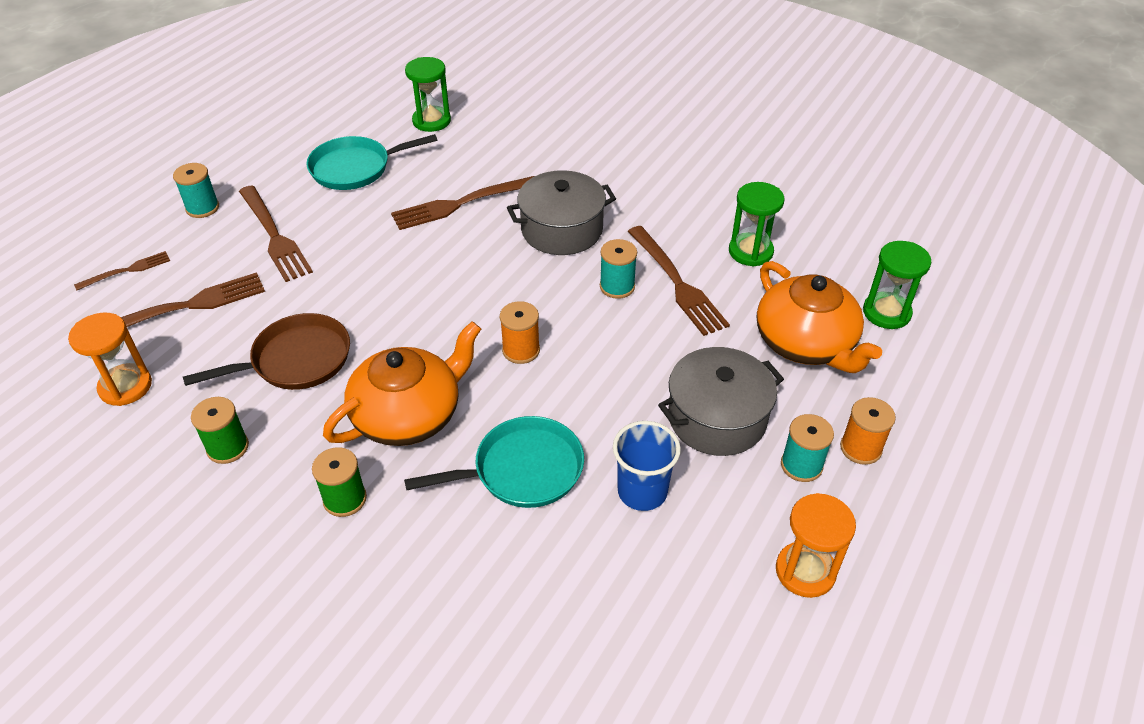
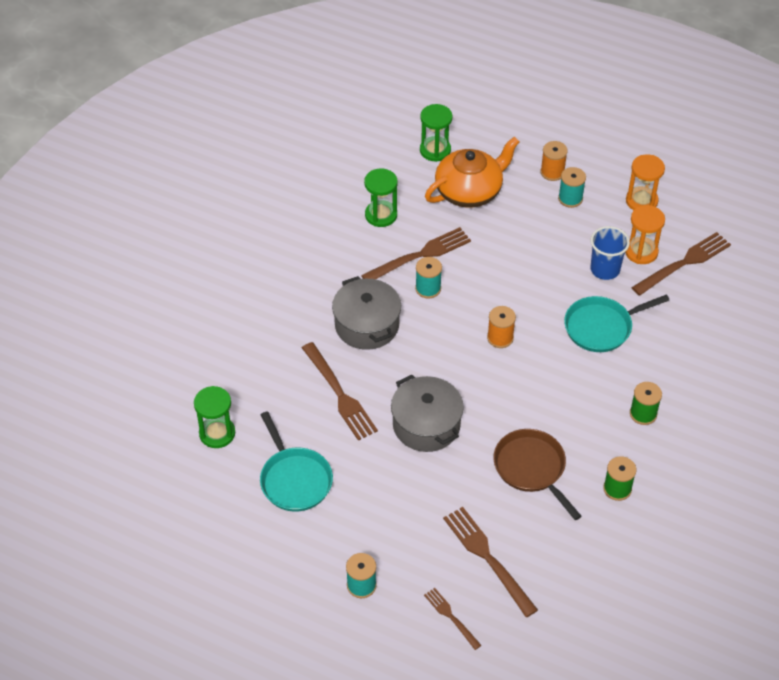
camera: 95 degrees left, 5 degrees up
(125, 386) = (576, 570): orange hourglass -> orange hourglass (641, 252)
(275, 236) = (394, 518): brown fork -> brown fork (684, 263)
(409, 415) = (569, 392): orange teapot -> none
(522, 470) = (601, 327): turquoise pan -> turquoise pan turned 90 degrees counterclockwise
(717, 418) = (541, 235): grey pot -> grey pot (426, 425)

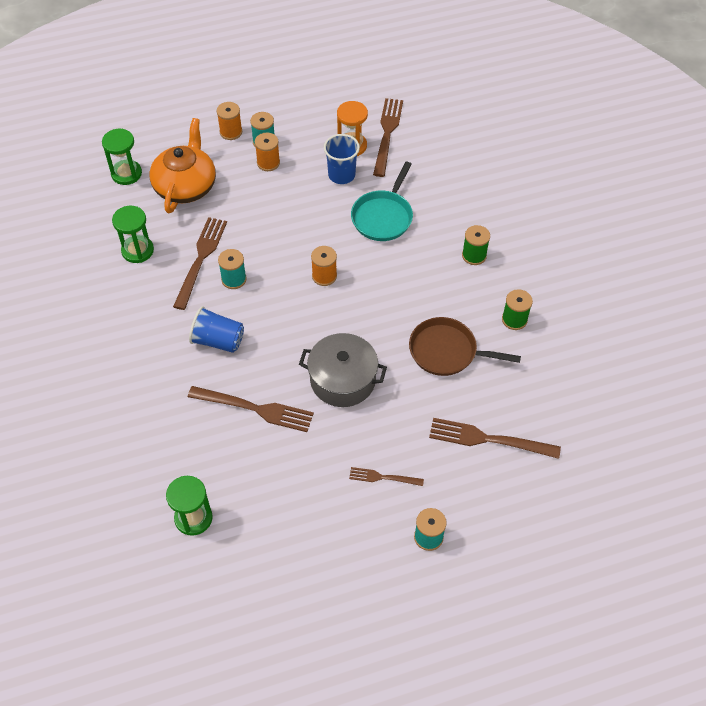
camera: 45 degrees left, 5 degrees up
(294, 479) = (293, 502): turquoise pan -> none
(367, 325) = (218, 341): grey pot -> blue cup
(450, 616) = (511, 503): brown fork -> brown fork (382, 477)
(555, 218) = (268, 163): none -> orange spool
(641, 201) = (314, 111): orange hourglass -> none

